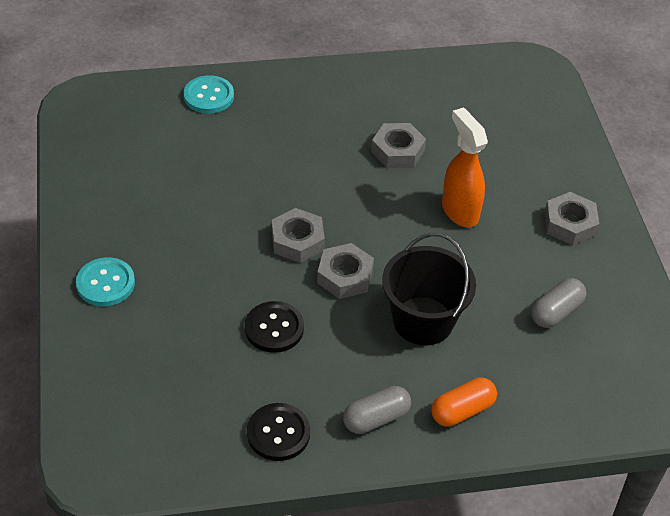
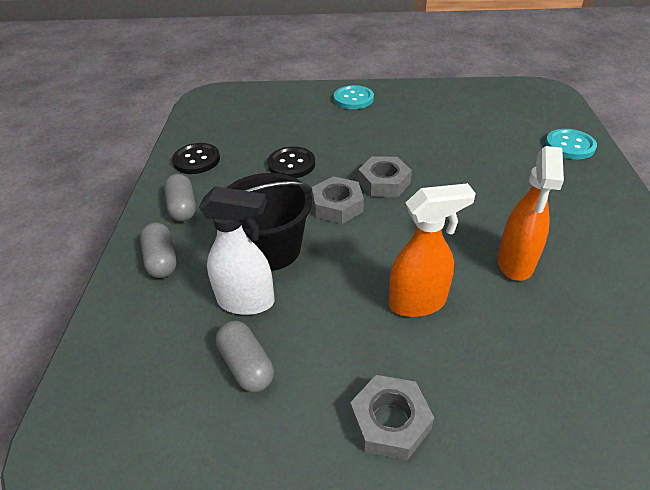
camera: 105 degrees right, 5 degrees down
(398, 151) = (515, 263): grey nut -> orange spray bottle
(462, 410) = (162, 260): orange capsule -> grey capsule
(493, 326) = (247, 301): none -> white spray bottle

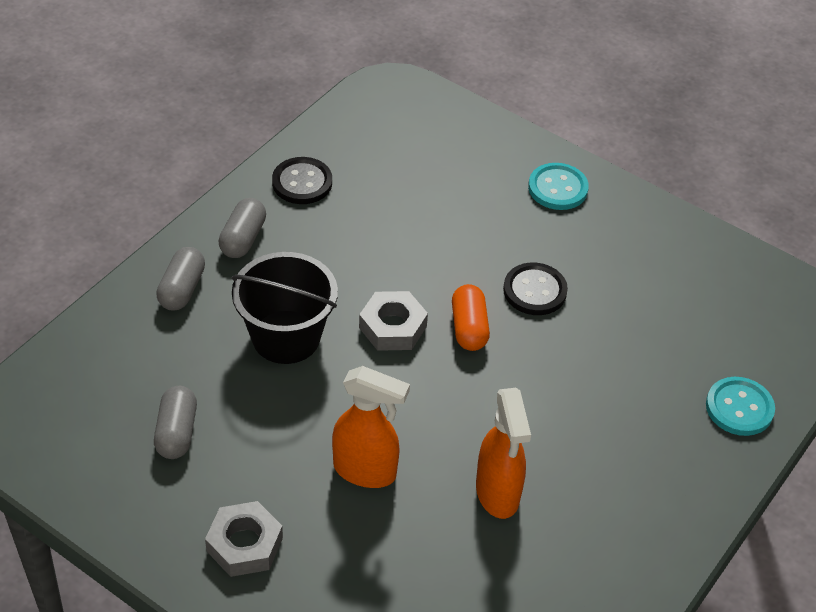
camera: 30 degrees right, 5 degrees up
(247, 301) = (222, 377): white spray bottle -> none
(291, 164) = (395, 246): black button -> black button (535, 291)
(384, 182) = (469, 328): grey nut -> orange capsule
(515, 263) = (497, 494): orange spray bottle -> orange spray bottle turned 60 degrees counterclockwise

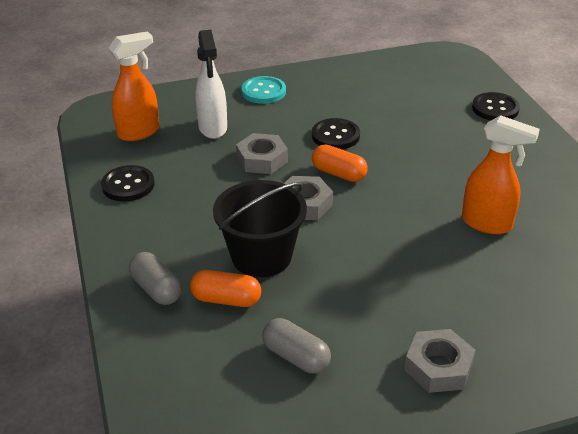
camera: 50 degrees left, 10 degrees down
(208, 344) = (226, 299): none -> orange capsule
(243, 238) = (145, 235): grey capsule -> none
(365, 471) = (420, 273): orange spray bottle -> orange spray bottle (139, 132)
(434, 255) = (262, 159): none -> grey nut
(450, 188) = (213, 128): none -> white spray bottle
(739, 408) = (495, 108): turquoise button -> black button

